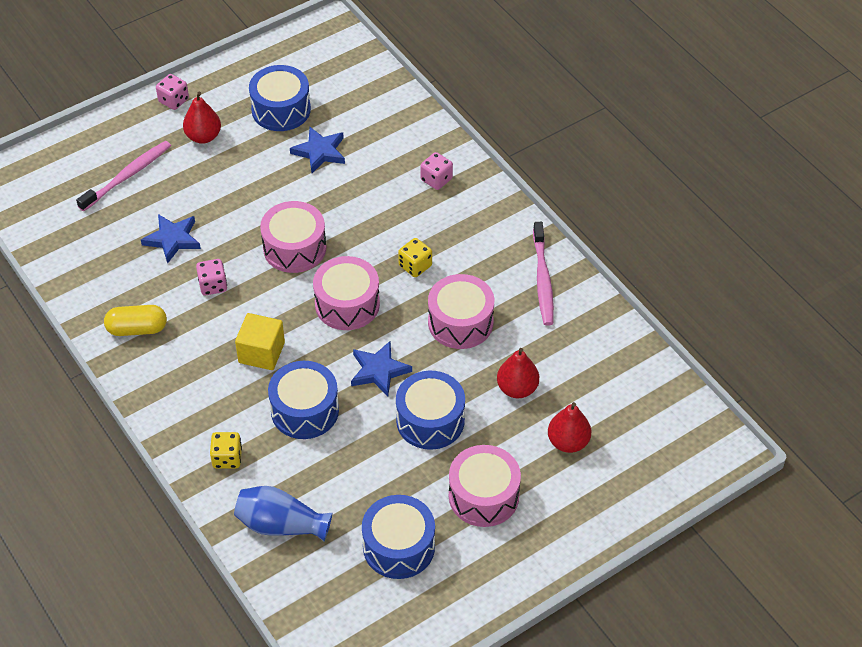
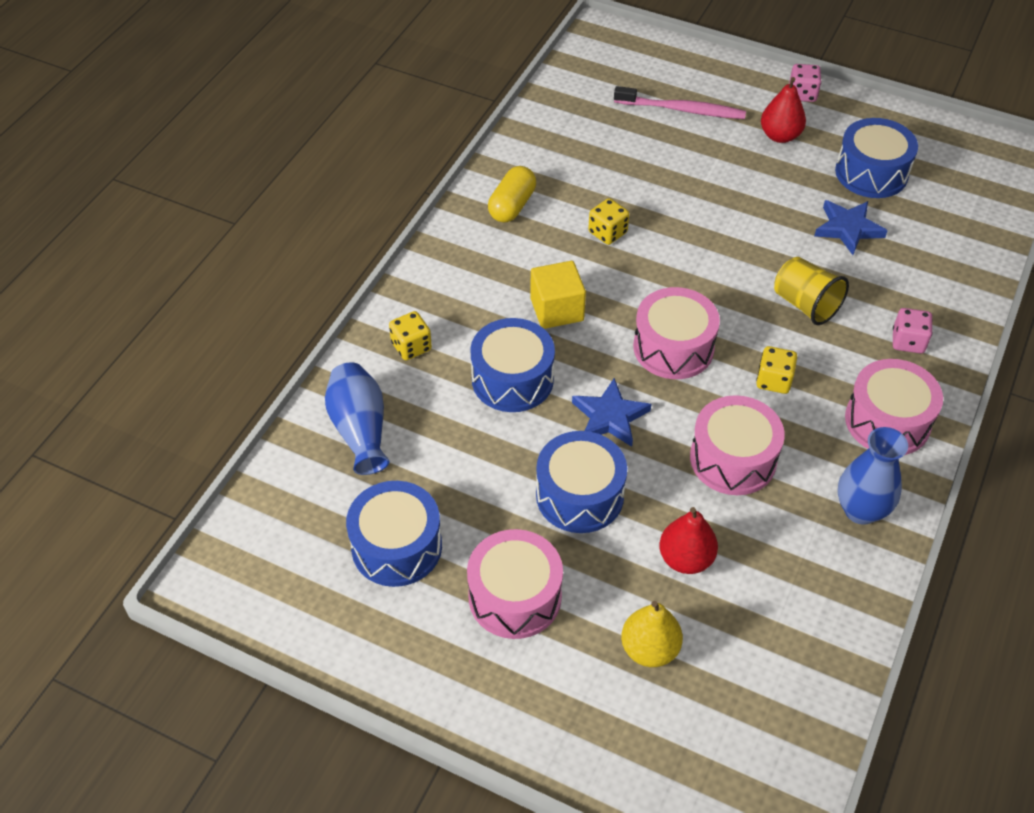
camera: 60 degrees right, 0 degrees up
(137, 329) = (512, 206): yellow capsule -> yellow capsule turned 60 degrees clockwise
(172, 239) = (636, 177): blue star -> none
(213, 285) = (607, 233): pink dice -> yellow dice
(294, 248) = (707, 270): pink drum -> pink drum (887, 421)
(366, 213) = (805, 304): none -> yellow cup
(543, 280) = (861, 510): pink toothbrush -> blue vase
(568, 442) = (649, 649): red pear -> yellow pear

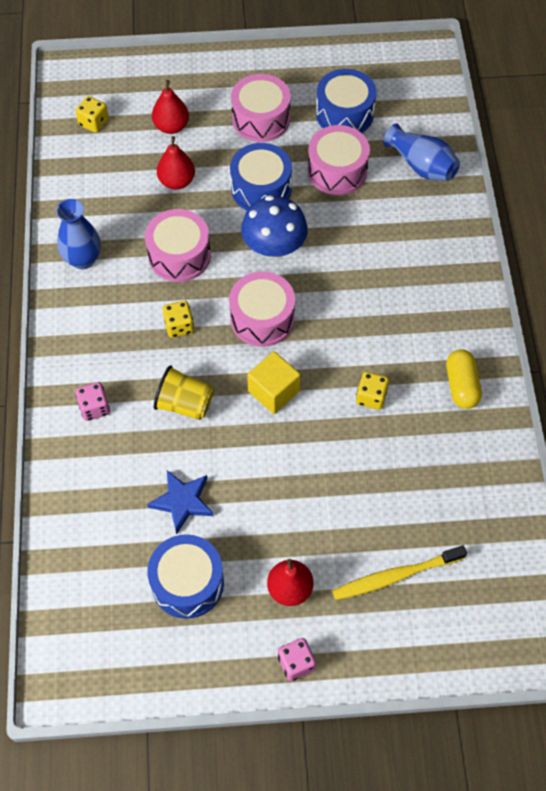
camera: 150 degrees right, 10 degrees up
(411, 346) = (437, 233): yellow dice -> yellow dice (93, 122)
(512, 379) = (354, 242): blue drum -> none
(557, 309) = (362, 309): yellow cube -> yellow cube (273, 391)
(610, 417) = (274, 246): blue star -> blue mushroom
(649, 649) = (171, 126): yellow pear -> red pear
(683, 110) = (395, 576): pink toothbrush -> yellow toothbrush
(887, 421) = (87, 332): pink drum -> pink drum (337, 171)

